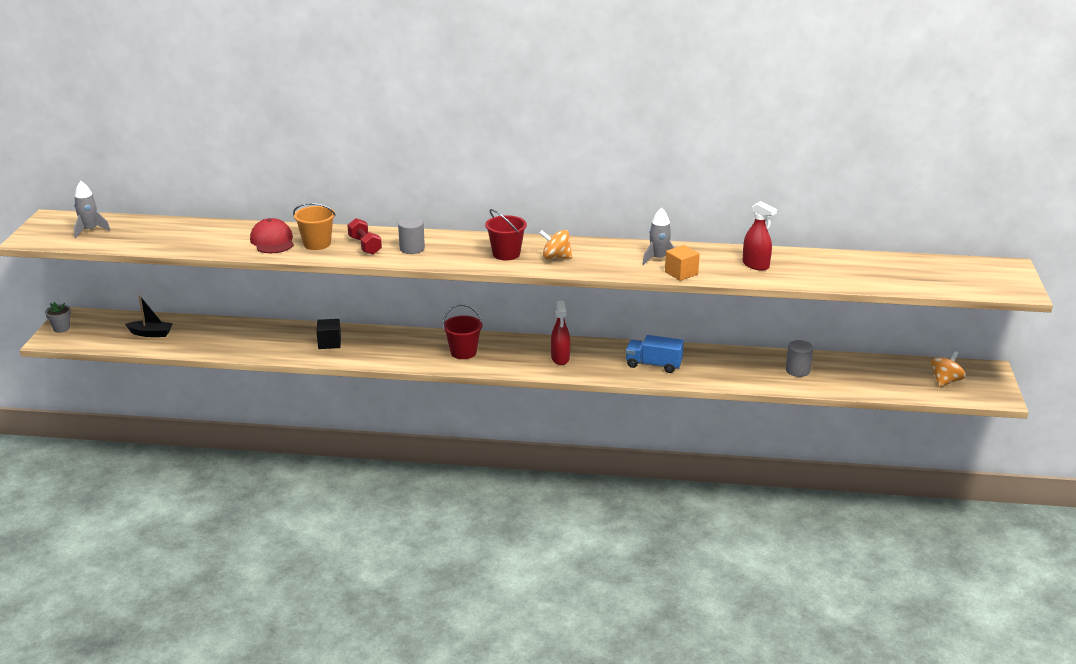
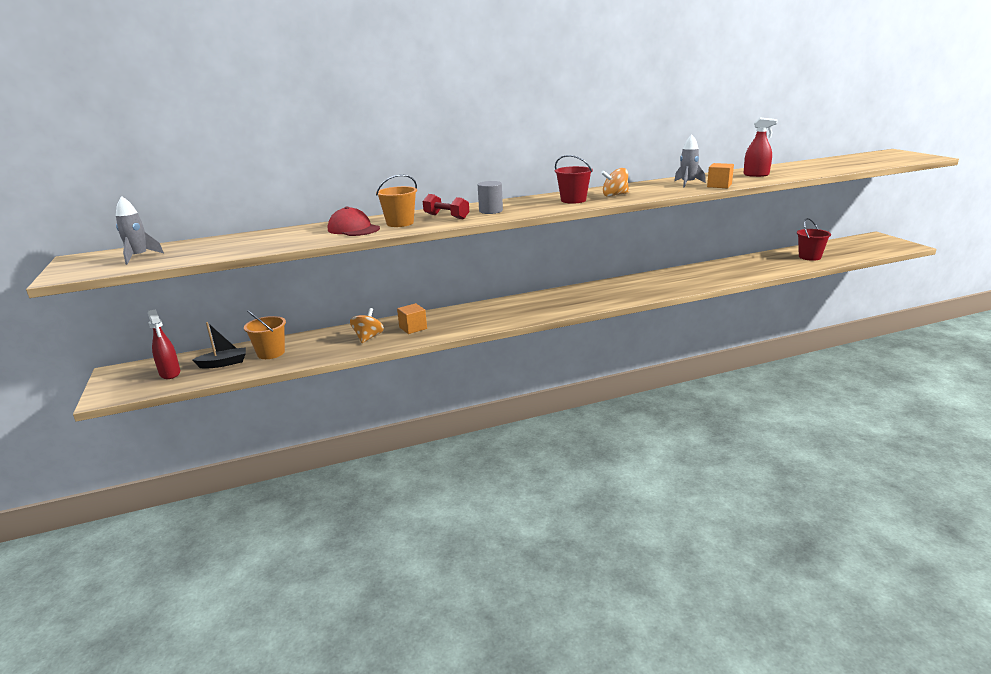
camera: 25 degrees left, 5 degrees down
(61, 328) = (113, 384): grey flower pot -> none
(193, 334) = (271, 353): none -> orange bucket
(329, 343) = (413, 328): black cube -> orange cube
(463, 352) = (535, 306): red bucket -> red bucket (809, 257)
(560, 358) = (614, 292): red spray bottle -> red spray bottle (170, 373)
(653, 365) = (684, 280): blue truck -> none
(797, 370) = (777, 261): grey cylinder -> none
(945, 381) = (866, 246): orange spinning top -> orange spinning top (368, 338)

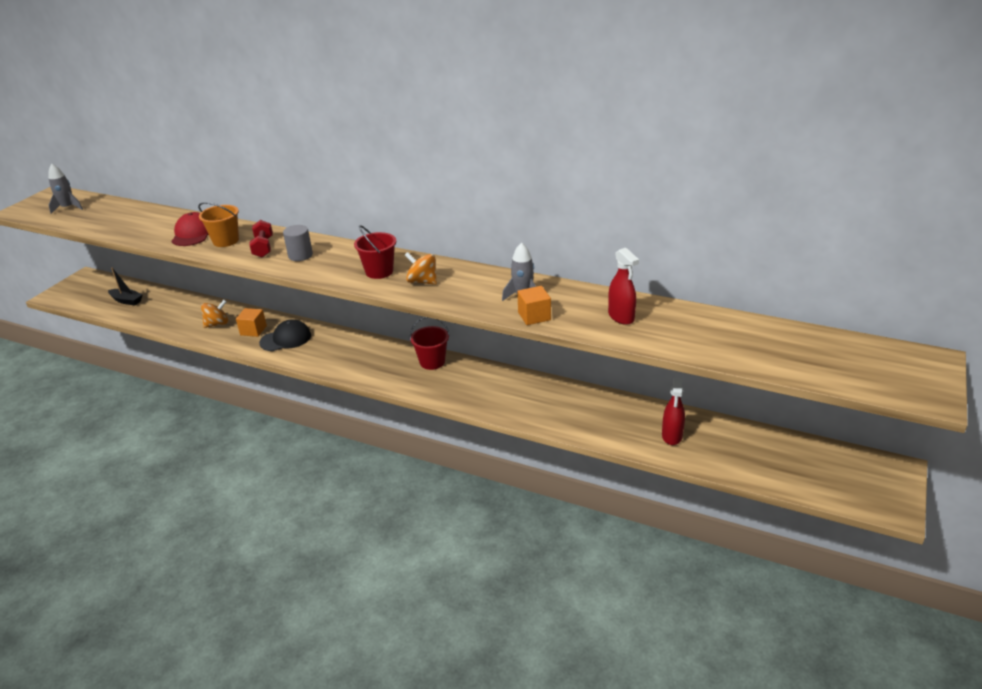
camera: 45 degrees right, 10 degrees up
(170, 373) = (97, 294): red spray bottle -> red spray bottle (672, 436)
(271, 353) = (157, 306): orange bucket -> none
(454, 321) = (286, 339): none -> black cap
(809, 257) = (721, 448): red bucket -> red bucket (432, 362)

